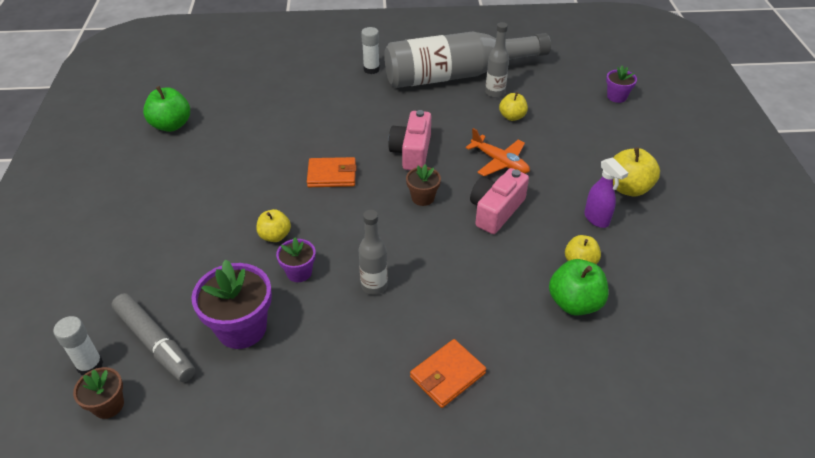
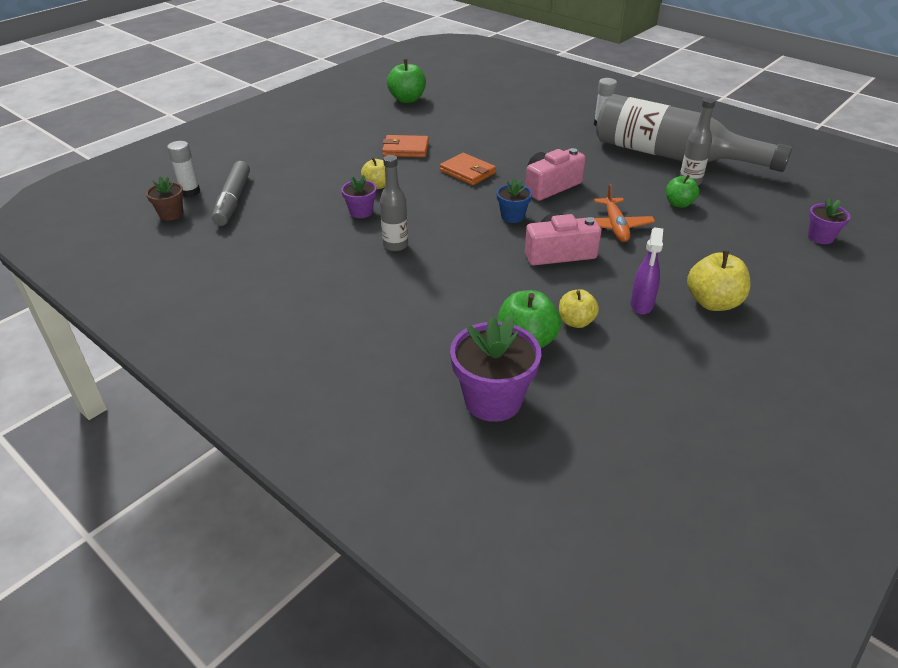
camera: 45 degrees right, 5 degrees down
(242, 328) = (285, 220): purple flower pot -> purple flower pot (493, 400)
(423, 198) = (512, 216): brown flower pot -> blue flower pot
(447, 375) = (363, 320): orange wallet -> orange wallet (405, 149)
(512, 117) = (679, 204): yellow apple -> green apple

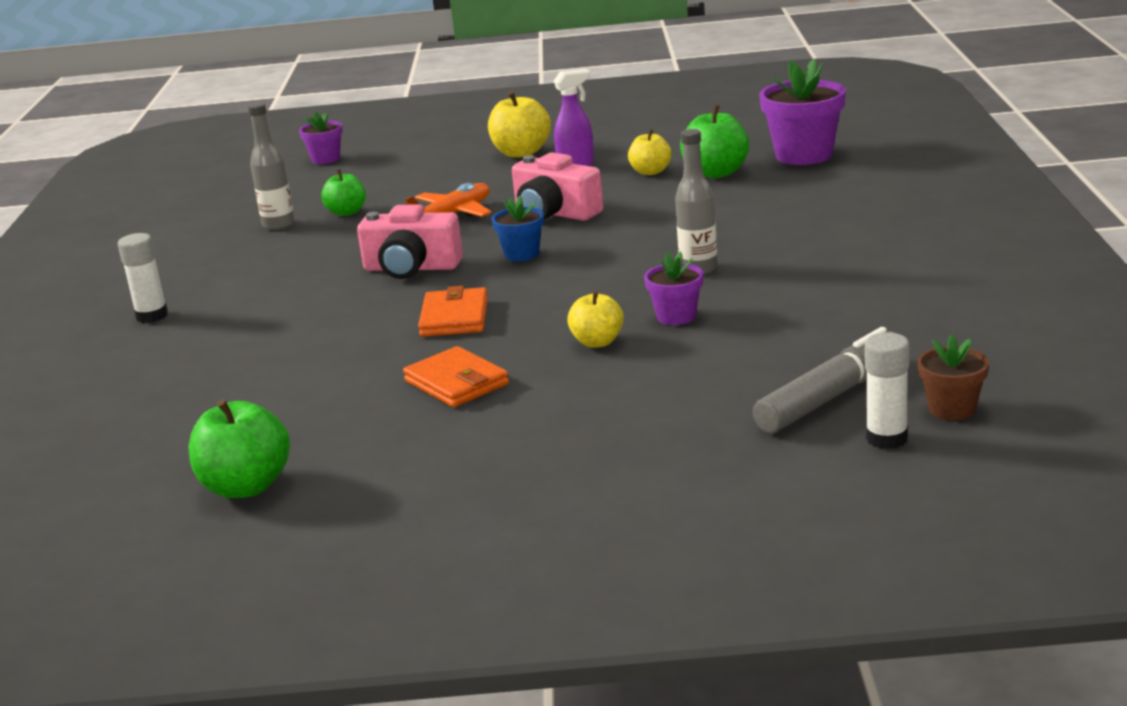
camera: 130 degrees left, 15 degrees down
(673, 156) = (212, 251): grey bottle -> none

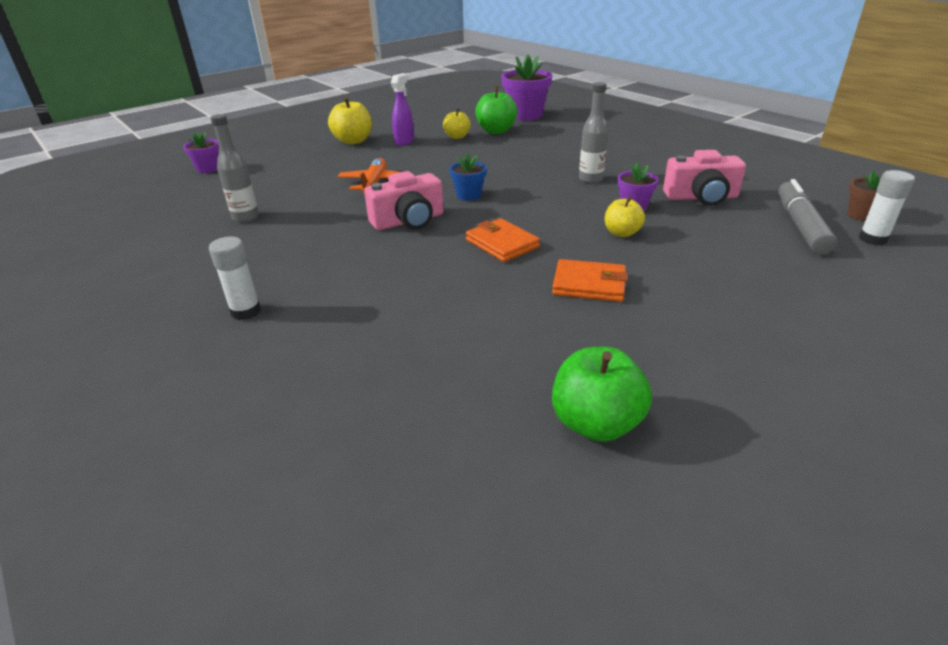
camera: 40 degrees left, 10 degrees up
(347, 212) = (289, 198): green apple -> none
(554, 213) = (442, 168): pink camera -> pink camera (701, 197)

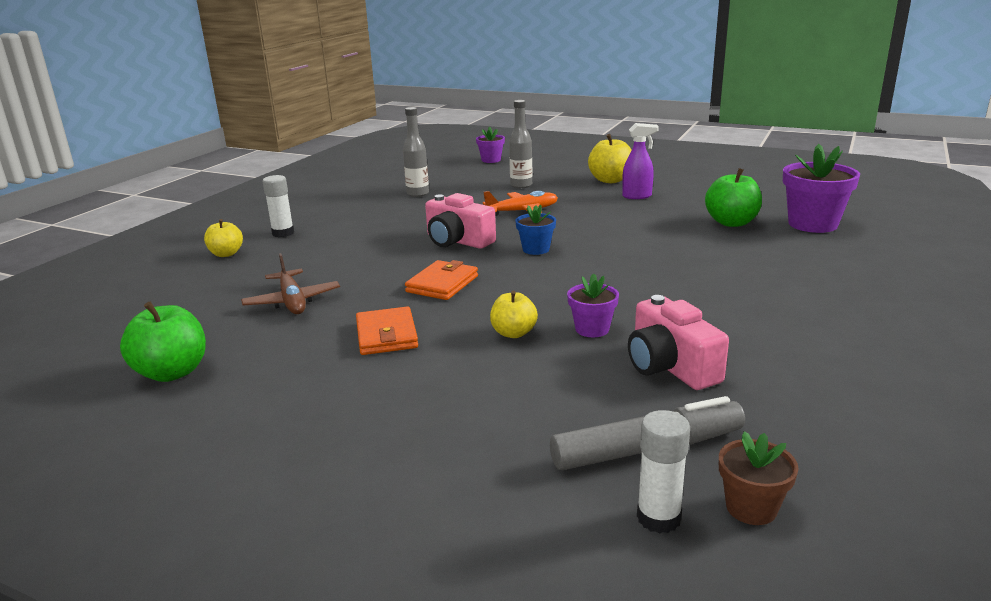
camera: 65 degrees right, 10 degrees down
(457, 137) = (684, 211): yellow apple -> yellow apple (226, 254)
(468, 326) = (292, 301): none -> brown plane
(590, 179) = (647, 294): grey bottle -> grey bottle (521, 185)

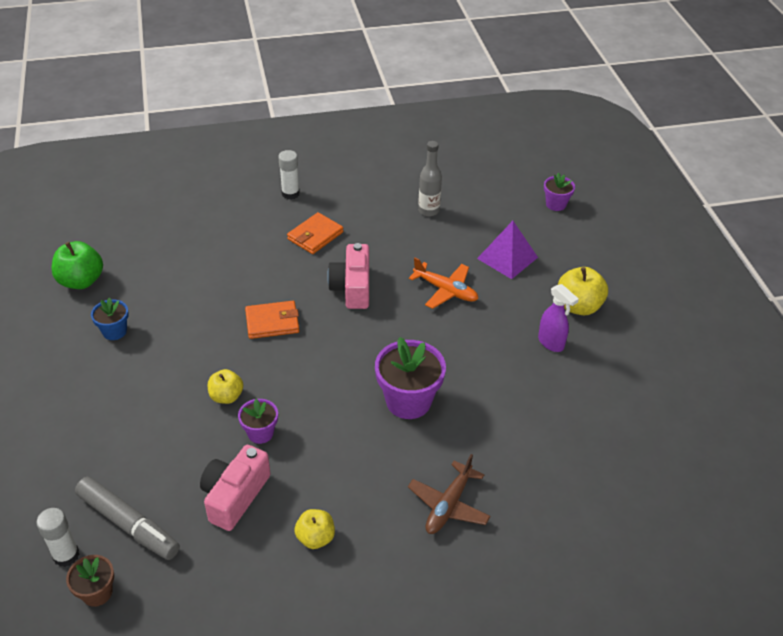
camera: 50 degrees right, 20 degrees up
(226, 254) = (236, 192): yellow apple -> yellow apple (315, 538)
(292, 301) = (194, 269): brown plane -> brown plane (448, 505)
(386, 335) = (181, 339): orange wallet -> orange wallet (315, 236)
(521, 185) = (507, 258): grey bottle -> purple pyramid
(536, 249) = (372, 338): blue flower pot -> blue flower pot (114, 331)
(731, 222) = (540, 433): green apple -> none
(812, 224) = (588, 492): purple flower pot -> purple flower pot (408, 401)

